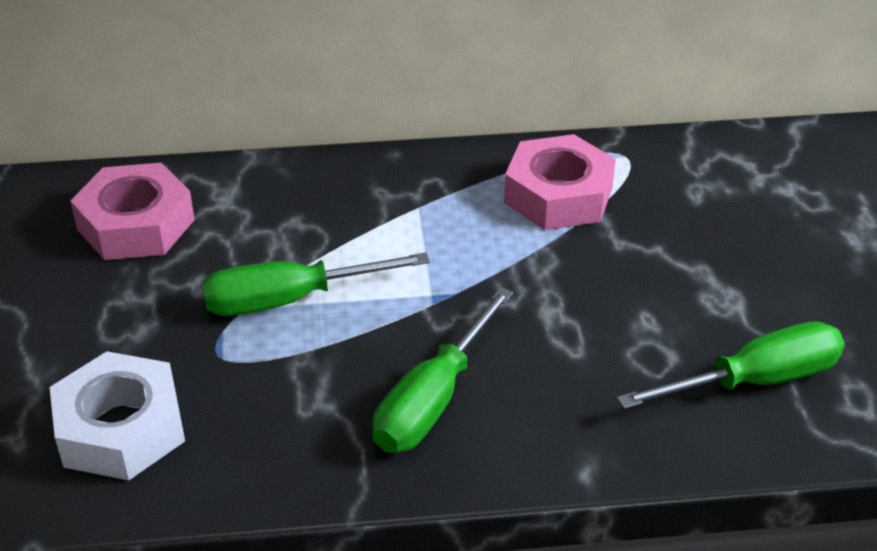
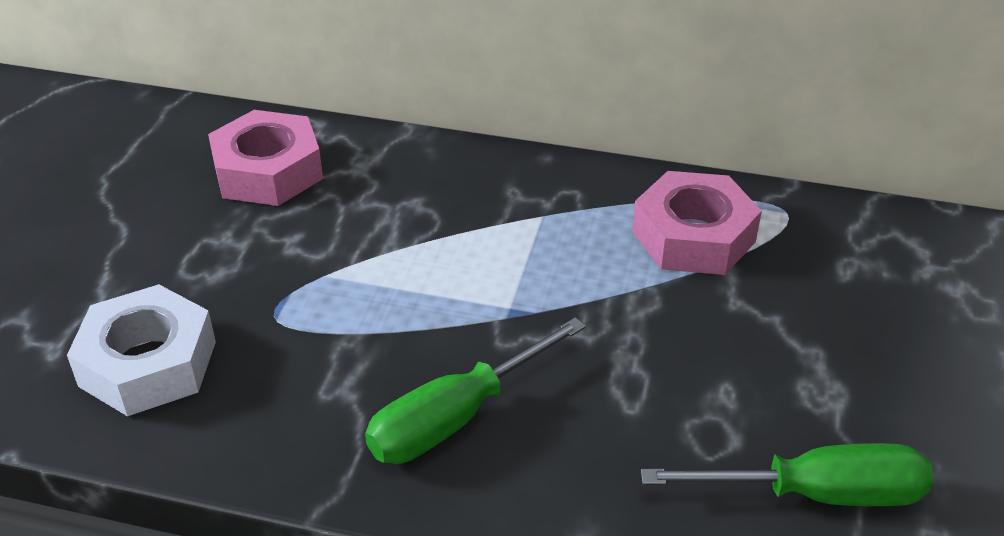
camera: 20 degrees right, 0 degrees up
(289, 300) = (369, 278): green screwdriver -> none

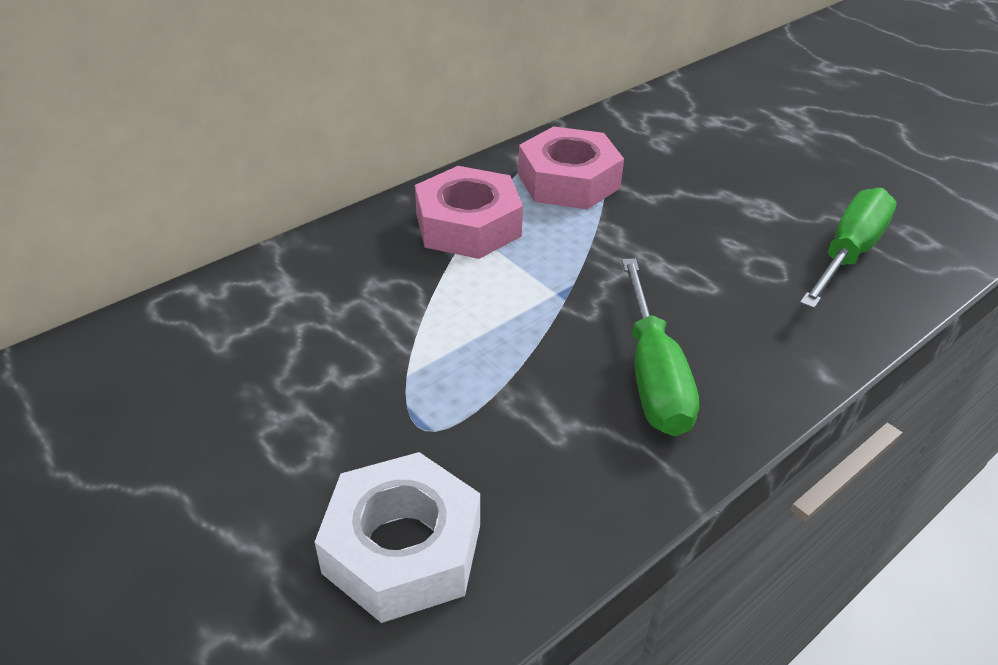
camera: 55 degrees left, 0 degrees up
(268, 171) = (216, 348): pink nut -> pink nut (468, 225)

